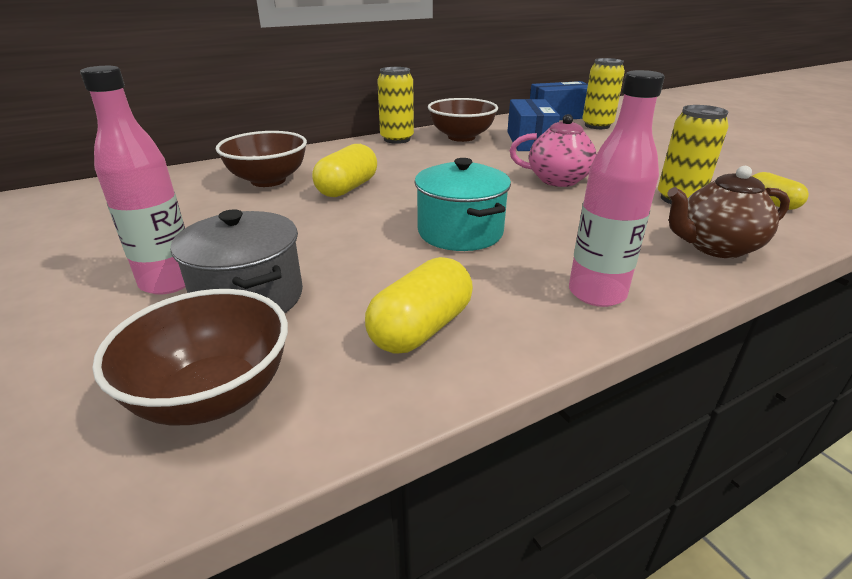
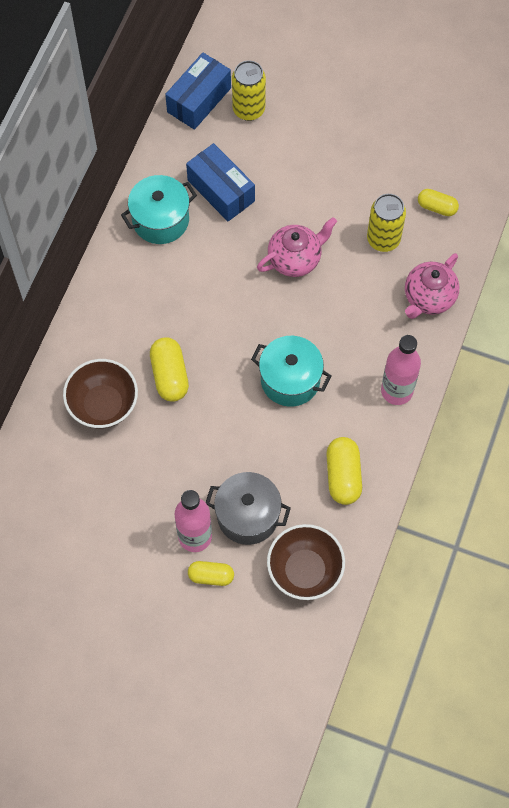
camera: 40 degrees left, 35 degrees up
(112, 323) = (211, 576): none -> yellow capsule
(397, 139) = (113, 262): yellow can -> none
(461, 137) = (160, 220): brown bowl -> turquoise pot
(715, 247) = (428, 298): brown teapot -> pink teapot

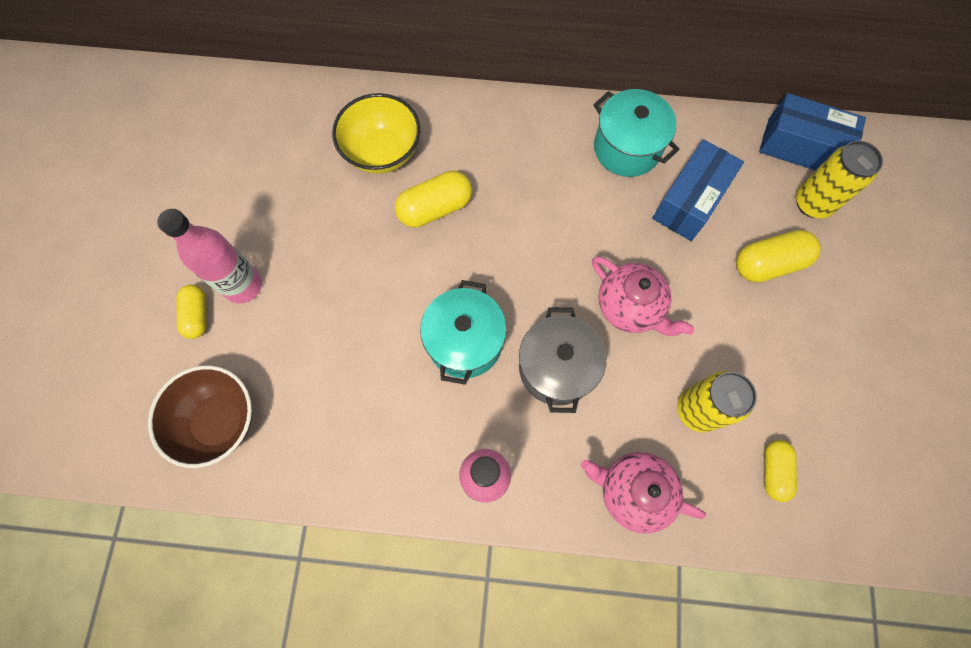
camera: 75 degrees right, 5 degrees up
(103, 405) = (382, 152): brown bowl -> yellow bowl
(248, 516) = (278, 337): grey pot -> grey pot (556, 368)
(343, 476) = (351, 438): yellow capsule -> yellow capsule (768, 263)

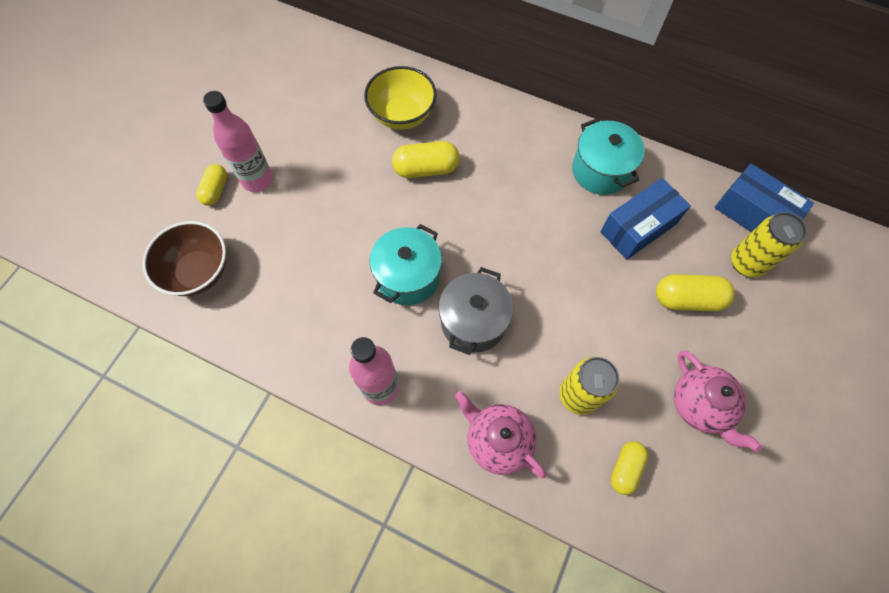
camera: 20 degrees right, 5 degrees down
(630, 307) = (553, 295): pink teapot -> pink teapot (700, 406)

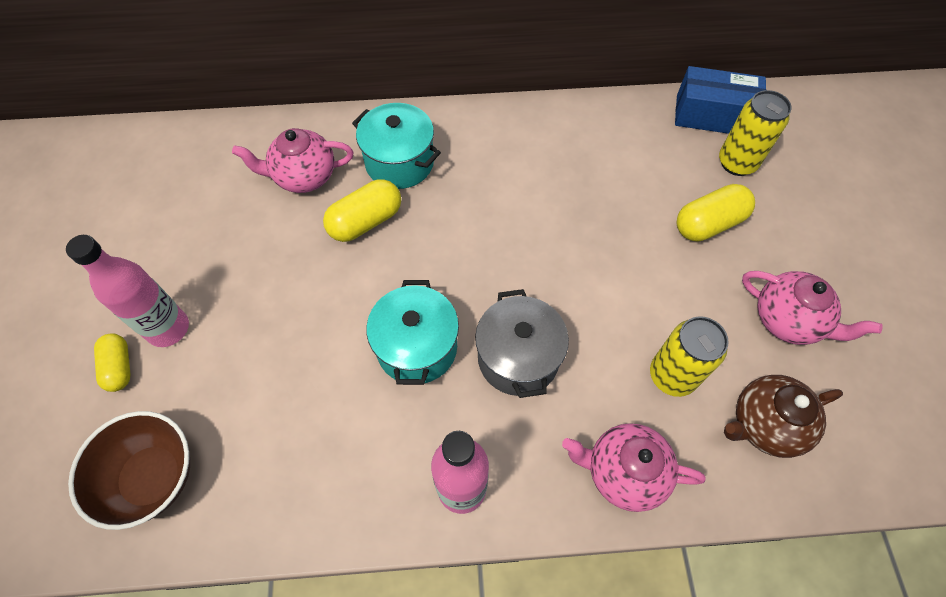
camera: 30 degrees left, 5 degrees down
(402, 115) = (304, 177): yellow bowl -> pink teapot
(600, 171) = (548, 139): turquoise pot -> turquoise pot (399, 162)
(625, 469) = (764, 424): yellow capsule -> brown teapot
(638, 228) = (619, 178): blue box -> none

